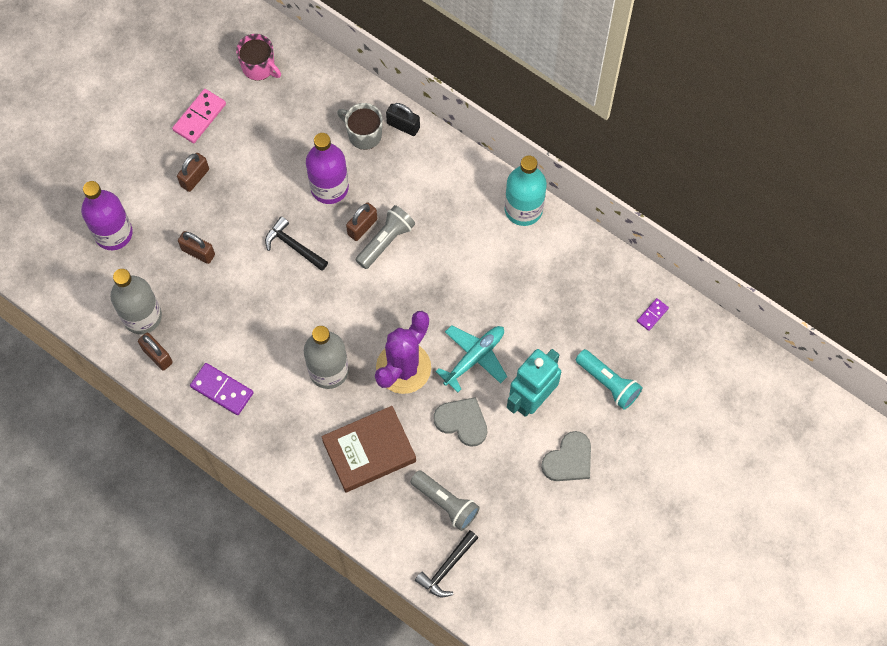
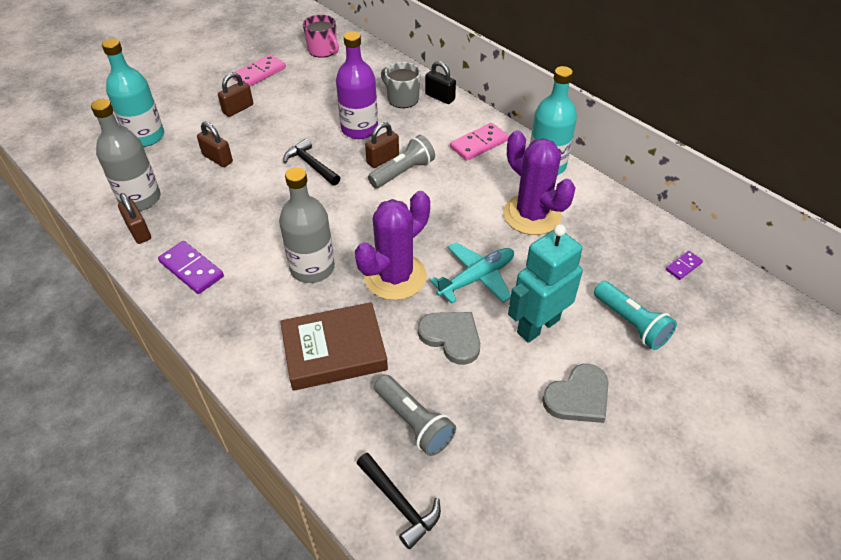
camera: 10 degrees right, 20 degrees down
(113, 233) = (145, 136): purple bottle -> turquoise bottle
(447, 568) = (399, 503): black hammer -> black hammer turned 90 degrees counterclockwise
(454, 190) = (479, 144): none -> pink domino
(515, 276) = (532, 215): none -> purple cactus

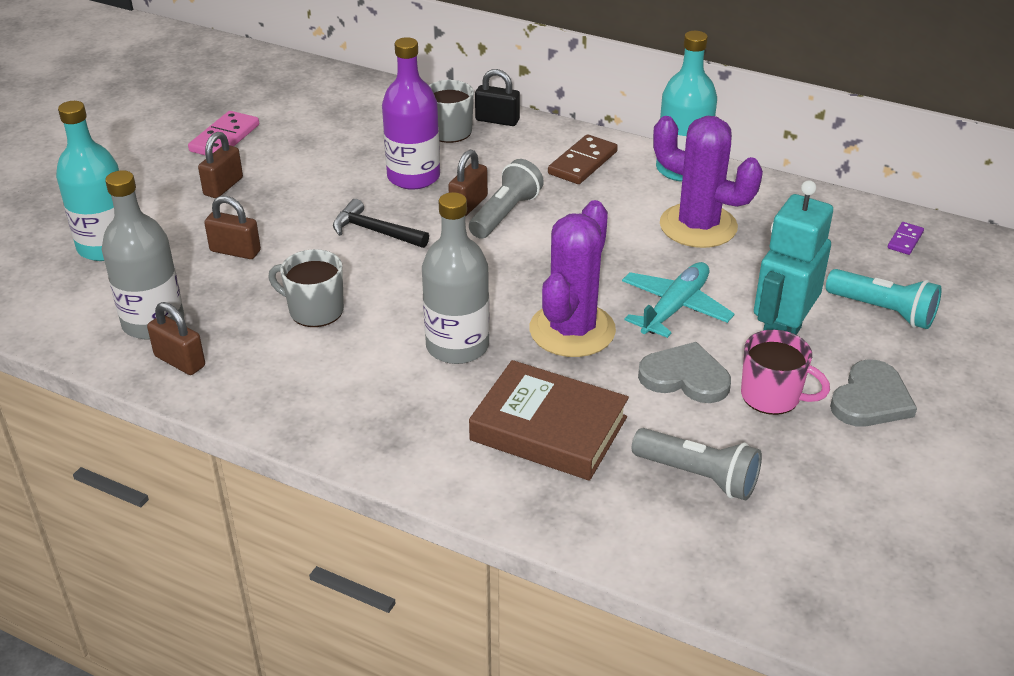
camera: 20 degrees left, 10 degrees down
(191, 269) = (290, 387): purple domino -> none
(239, 215) = (315, 310): none -> grey mug
(323, 50) = (298, 94): pink mug -> pink mug (772, 396)
(334, 351) = (548, 428): brown book -> brown book turned 60 degrees clockwise
(399, 503) = (735, 562): black hammer -> none
(479, 144) = (583, 163): pink domino -> brown domino

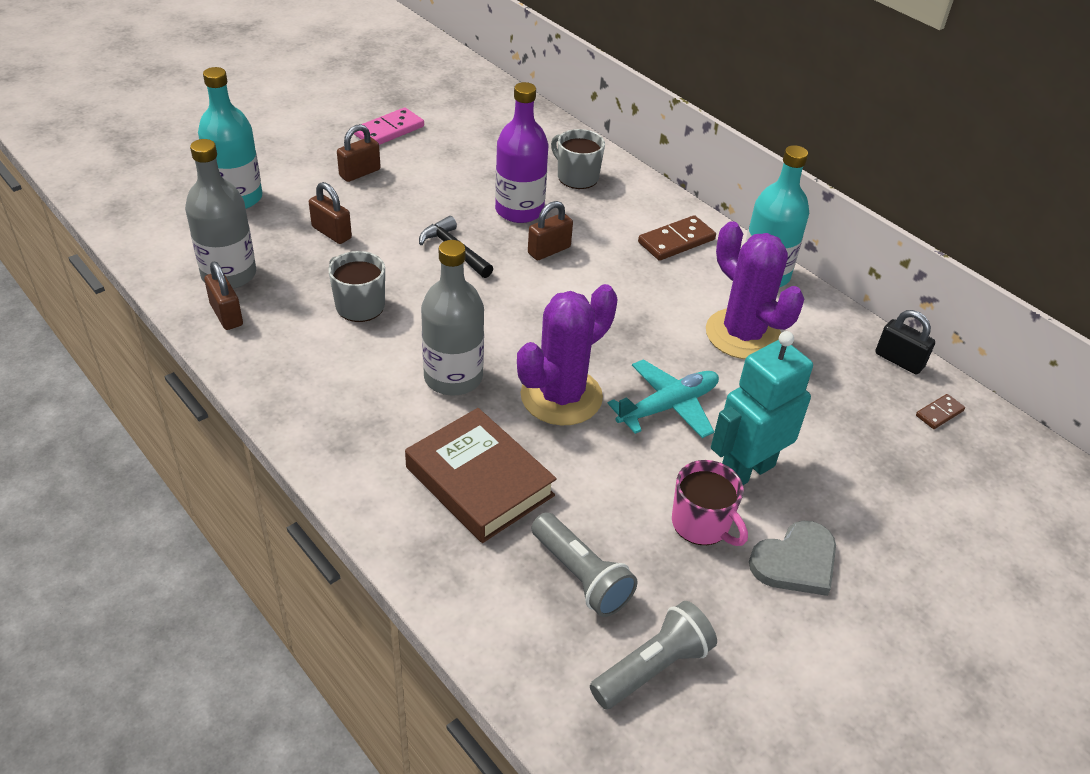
camera: 20 degrees right, 5 degrees up
(497, 120) = (626, 179): black padlock -> black padlock (899, 360)
(505, 214) = (575, 268): grey flashlight -> grey flashlight (653, 668)
(685, 377) = (633, 476): grey heart -> none
(883, 311) = (868, 478): turquoise flashlight -> none
(905, 240) = (939, 413): purple domino -> brown domino

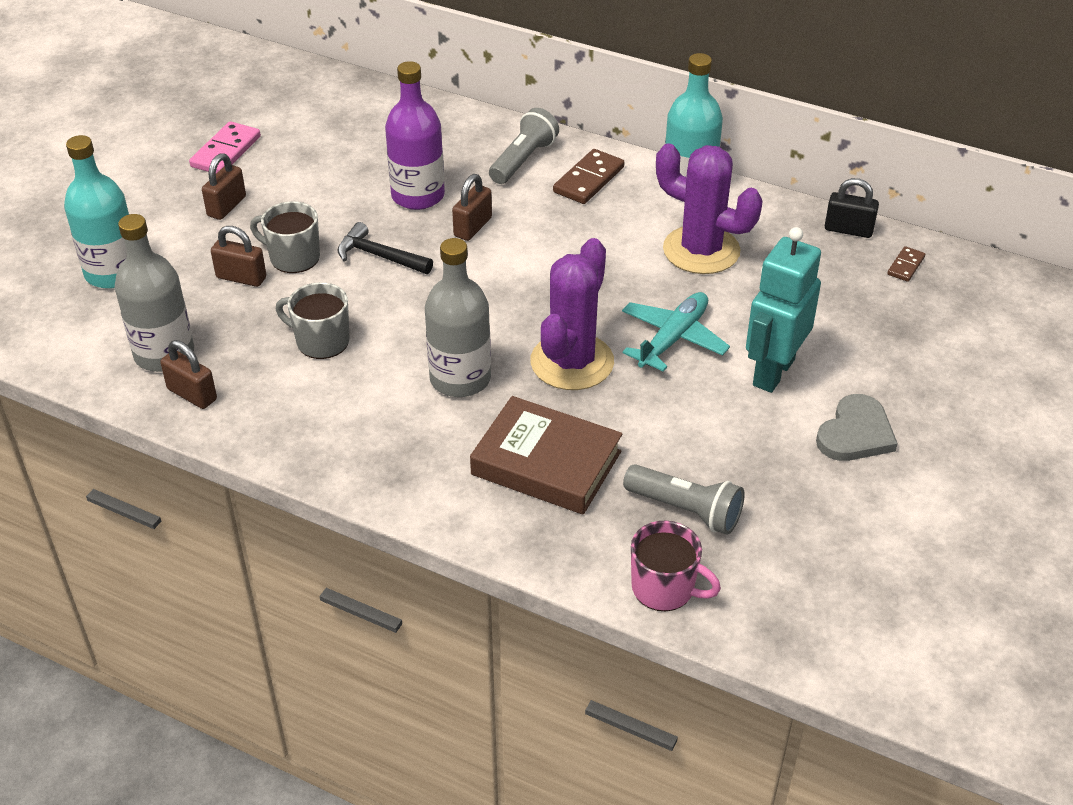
camera: 20 degrees left, 0 degrees up
(577, 177) = (453, 144): grey mug -> grey mug (293, 257)
(653, 668) = (789, 560): grey flashlight -> grey flashlight (523, 160)
(701, 524) = (761, 430): pink mug -> pink mug (664, 588)

